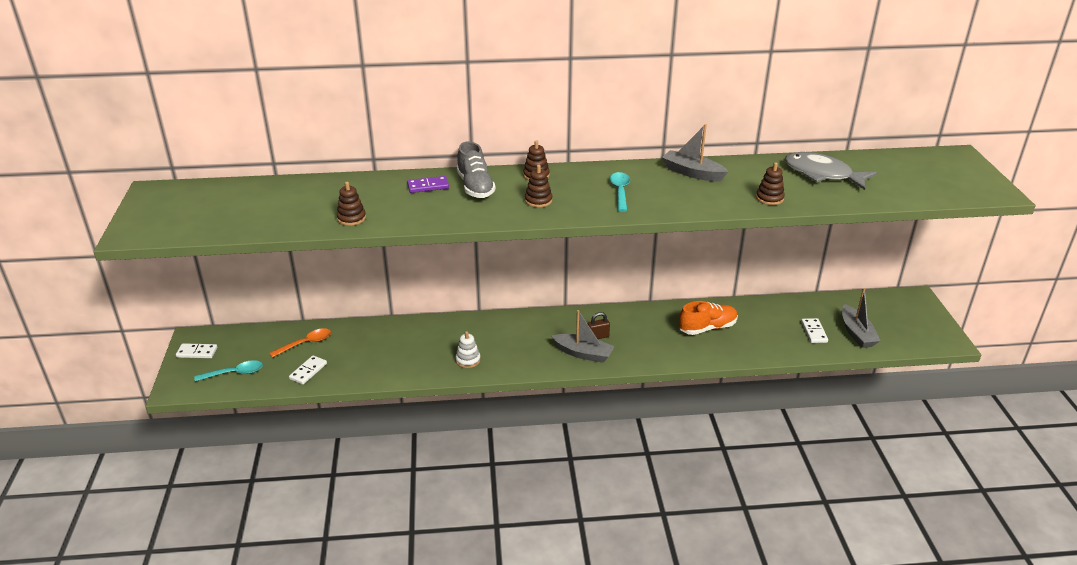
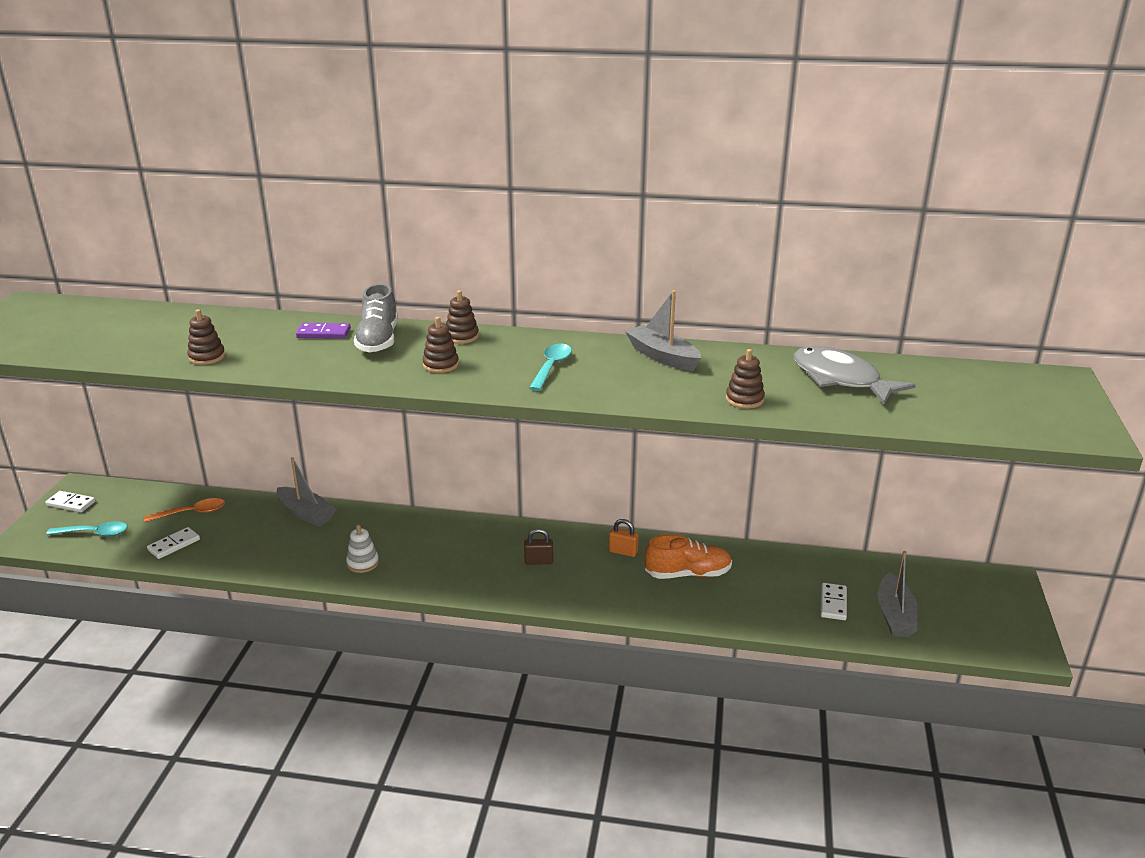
camera: 15 degrees right, 5 degrees down
(583, 353) = (508, 579): grey boat -> grey boat (306, 513)
(654, 319) = (623, 552): none -> orange padlock

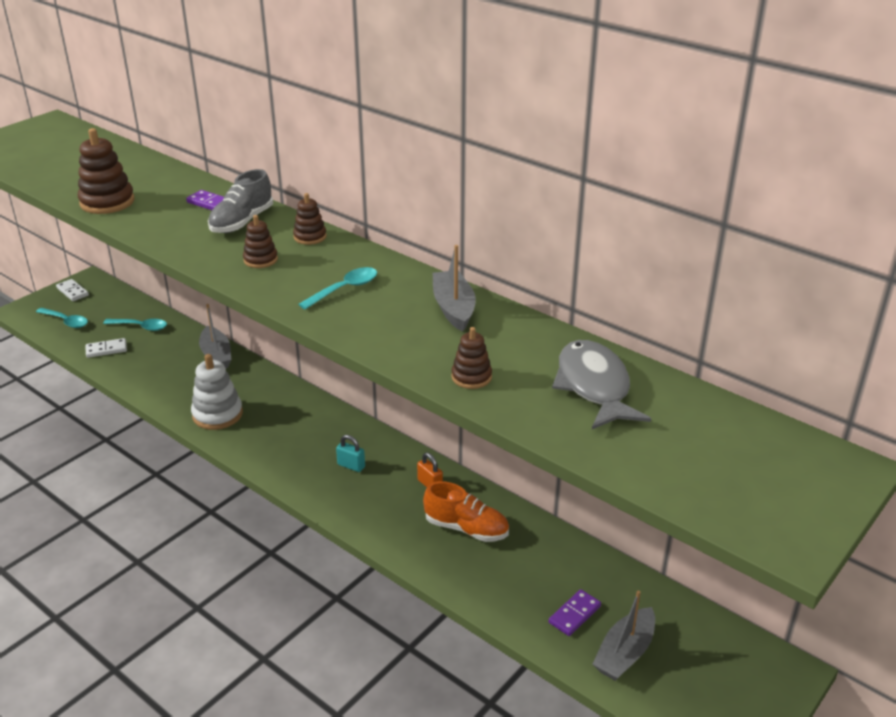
camera: 30 degrees right, 5 degrees up
(192, 513) = (140, 327): orange spoon -> turquoise spoon
(207, 357) = (107, 202): brown stacking toy -> brown stacking toy, size x1.72
(363, 563) = (217, 414): white stacking toy -> white stacking toy, size x1.72
(538, 561) = (351, 465): brown padlock -> turquoise padlock
(833, 603) = (574, 614): white domino -> purple domino

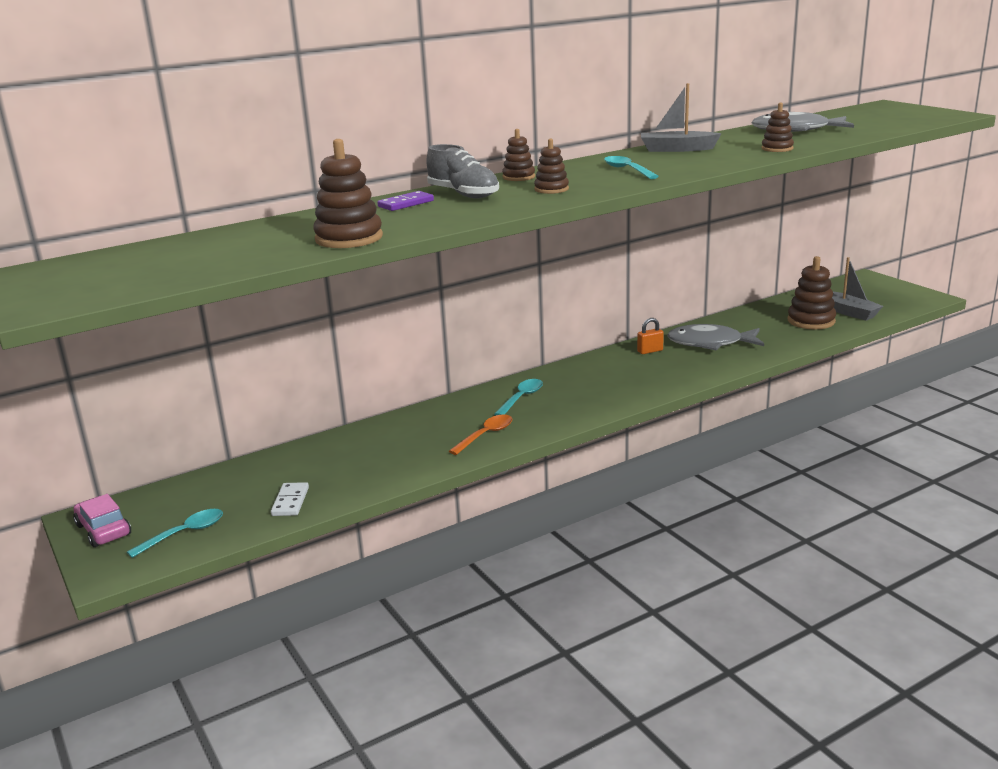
camera: 70 degrees left, 10 degrees down
(72, 292) = (103, 530): white domino -> pink car
(140, 327) = (258, 478): turquoise spoon -> turquoise spoon (521, 398)
(216, 355) = (370, 433): grey boat -> none
(217, 414) = (486, 435): white stacking toy -> orange spoon
(351, 465) = (608, 378): turquoise padlock -> none
(466, 528) = (710, 343): orange shoe -> grey fish
(574, 614) = (811, 321): purple domino -> brown stacking toy

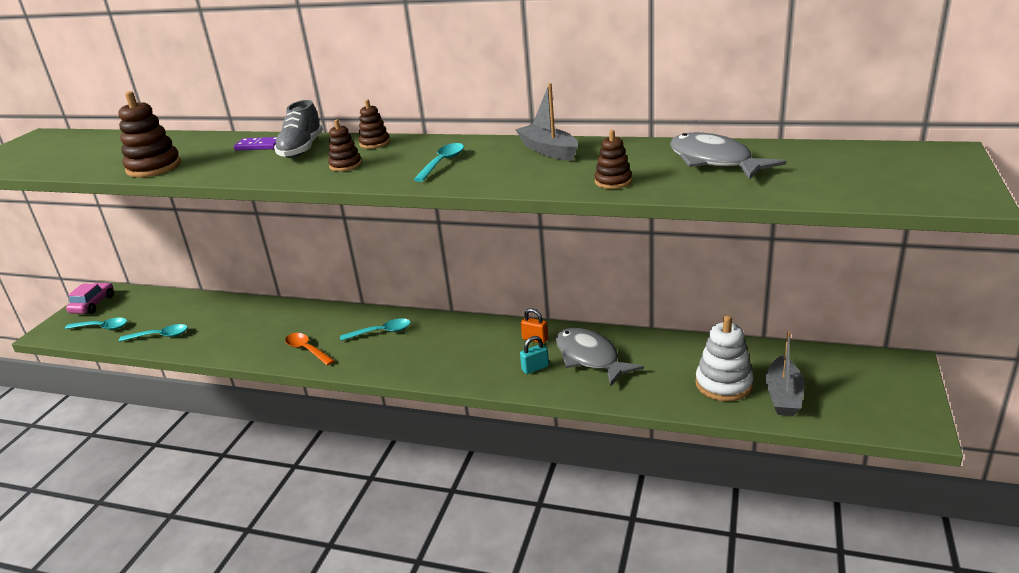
camera: 50 degrees right, 5 degrees up
(290, 501) = (160, 336): white domino -> turquoise spoon
(486, 435) = (307, 350): orange spoon -> orange spoon turned 135 degrees counterclockwise
(690, 363) = (535, 368): none -> turquoise padlock
(811, 321) = (723, 384): brown stacking toy -> white stacking toy

